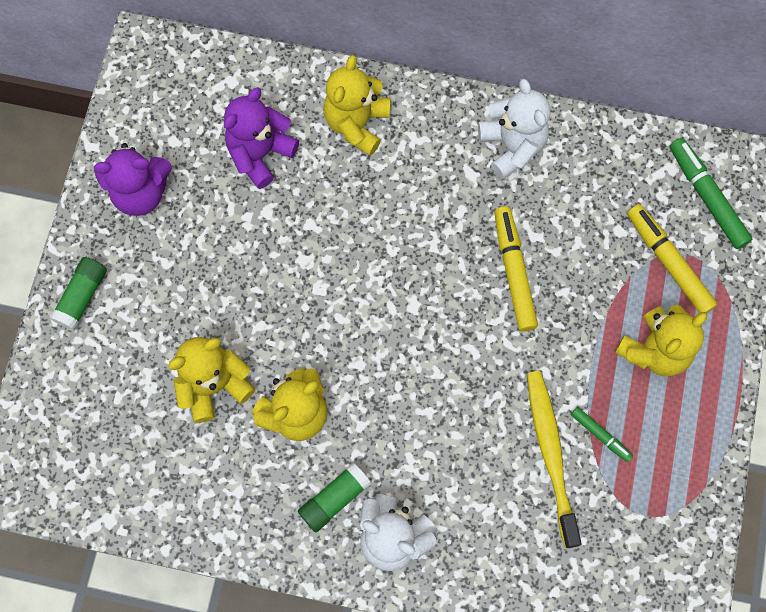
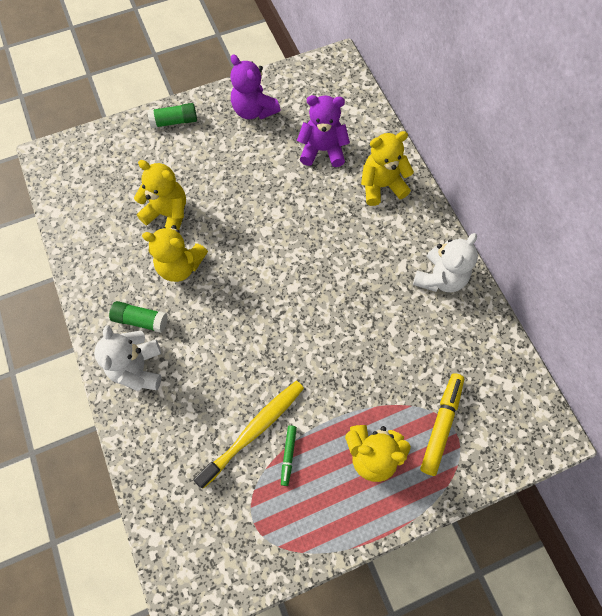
camera: 55 degrees right, 5 degrees down
(513, 272) = (358, 331): yellow marker -> none
(706, 197) = (508, 421): green marker -> none

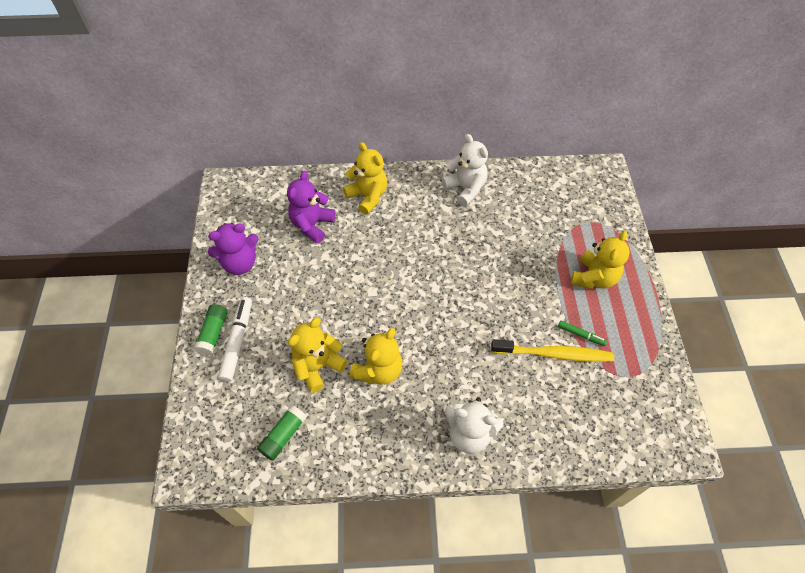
camera: 70 degrees left, 10 degrees down
(141, 320) = (421, 419): green glue stick -> green glue stick (283, 435)
(172, 142) = (237, 341): none -> white marker
(254, 431) = (554, 354): yellow toothbrush -> yellow toothbrush turned 120 degrees clockwise
(381, 186) = (368, 196): yellow teddy bear -> yellow teddy bear turned 135 degrees clockwise
(441, 424) = (581, 228): yellow marker -> none

